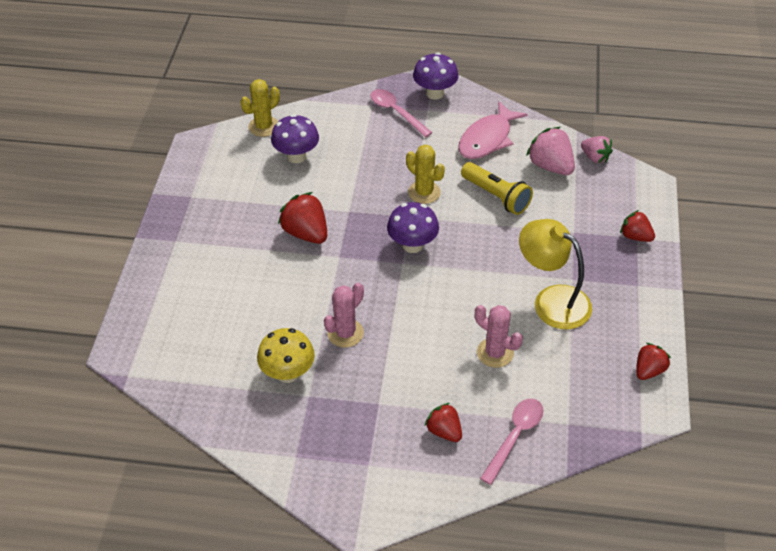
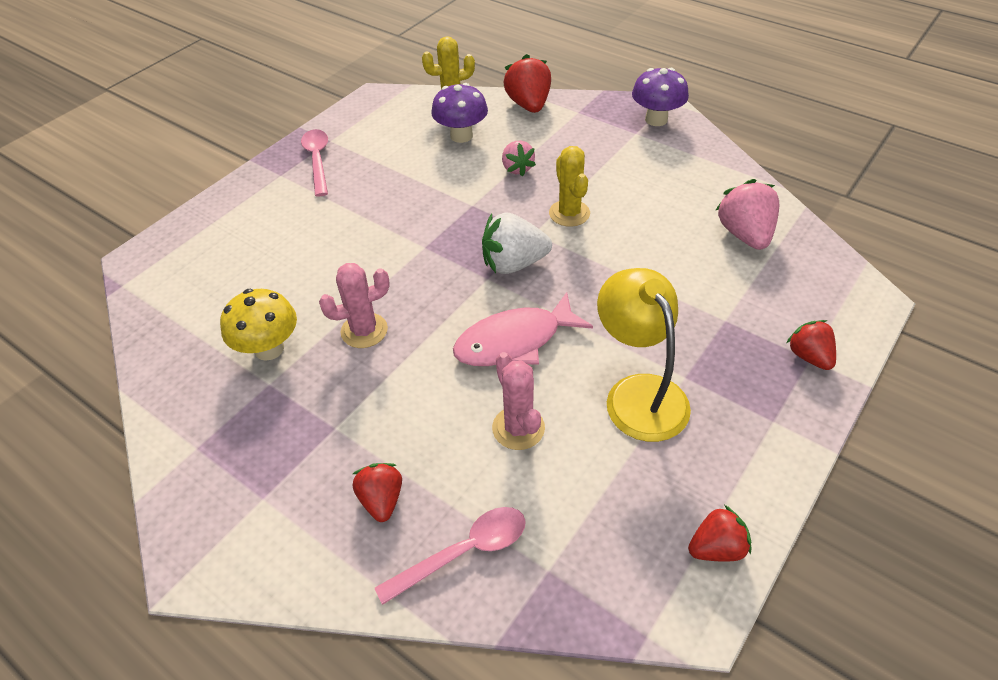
camera: 30 degrees right, 0 degrees up
(306, 233) = (409, 211): red strawberry -> red strawberry (528, 105)
(396, 112) = (599, 126): pink spoon -> pink spoon (317, 160)
(412, 245) = (513, 264): purple mushroom -> white strawberry
(487, 139) = (685, 182): pink fish -> pink fish (514, 341)
(496, 196) = (652, 246): yellow flashlight -> none
(595, 157) = (811, 243): pink strawberry -> pink strawberry (517, 168)

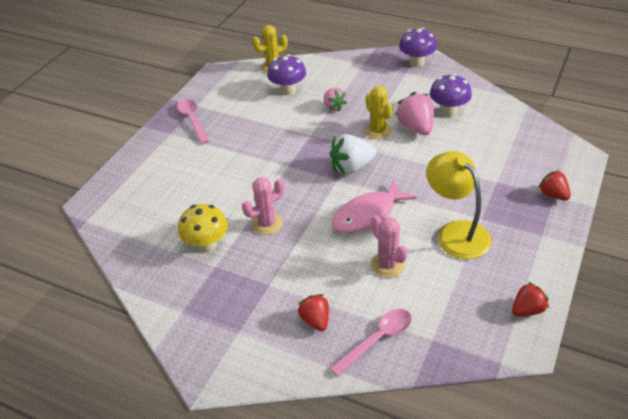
camera: 10 degrees left, 5 degrees down
(528, 105) = (327, 64): red strawberry -> none
(682, 198) = (448, 111): none -> purple mushroom
(744, 234) = (494, 128): pink strawberry -> pink strawberry (416, 128)

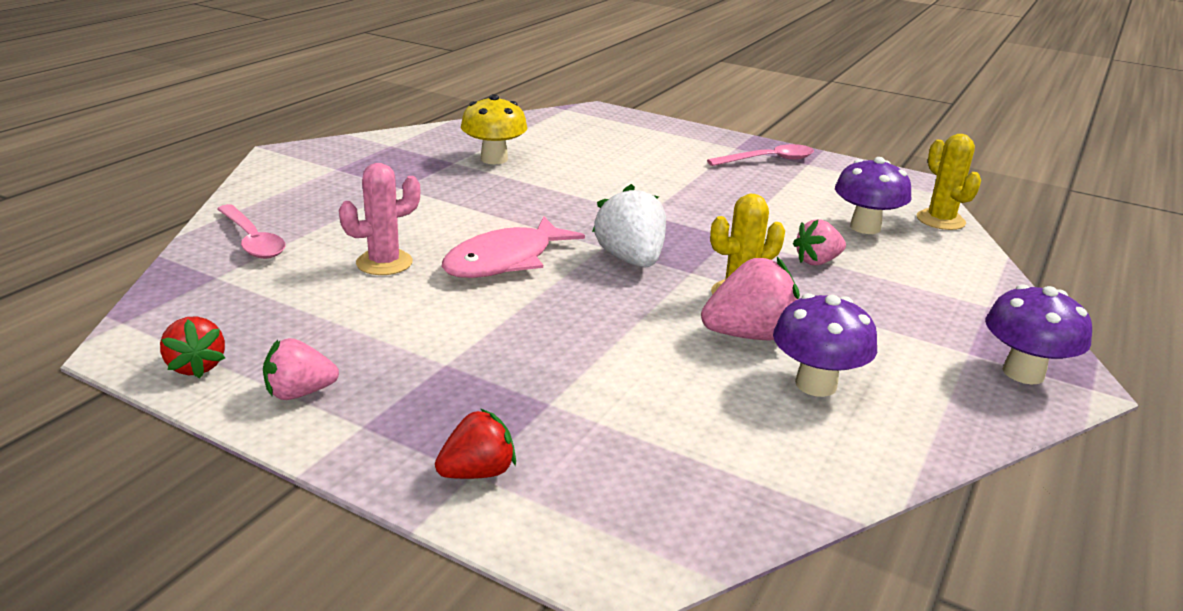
camera: 90 degrees right, 15 degrees down
(267, 224) = (517, 192): pink cactus -> none
(315, 320) = (319, 208): red strawberry -> none
(368, 215) = (505, 261): pink fish -> pink fish turned 105 degrees counterclockwise
(456, 232) = (422, 330): yellow lamp -> none
(529, 262) = (299, 393): none -> pink strawberry

